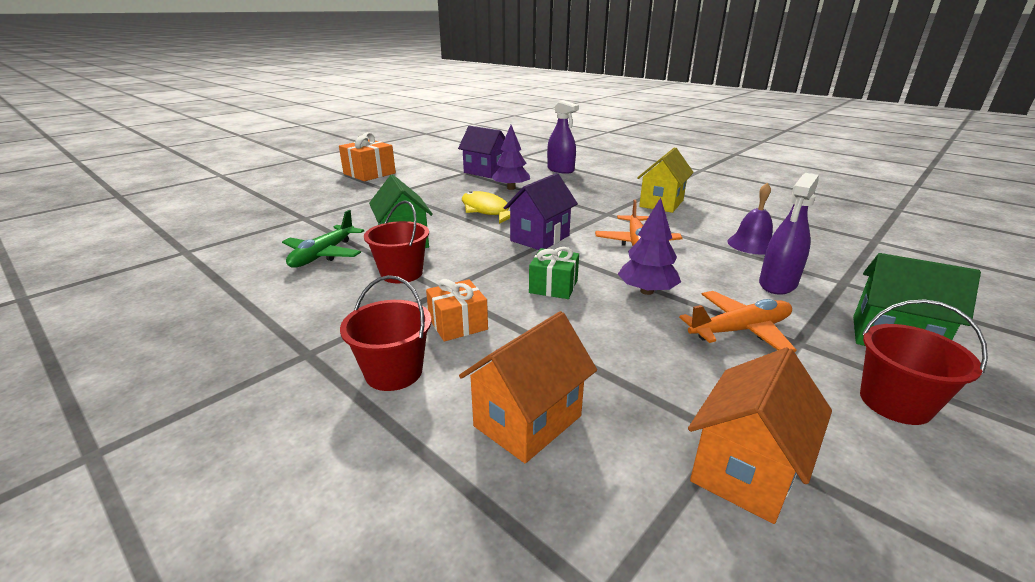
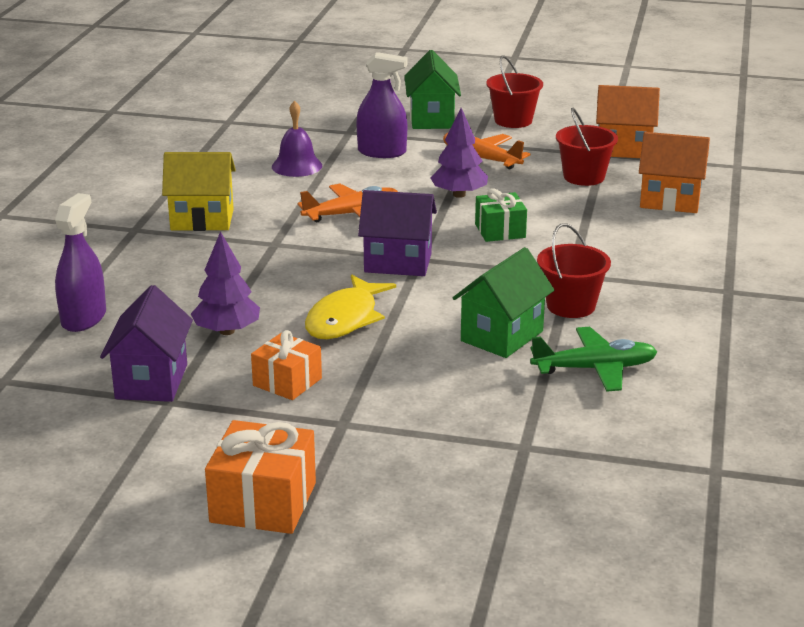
camera: 120 degrees left, 0 degrees up
(394, 372) = (695, 252): red bucket -> red bucket (584, 177)
(458, 324) = (611, 250): orange gift -> orange gift (287, 382)

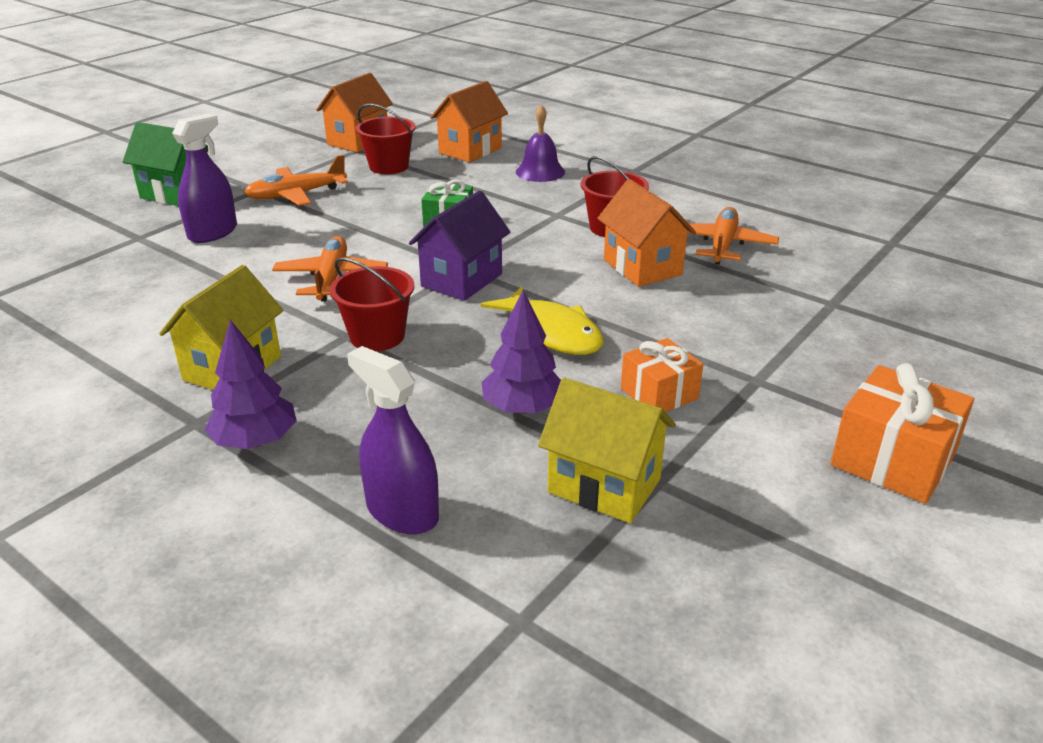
camera: 65 degrees left, 5 degrees up
(151, 381) = (604, 486): purple house -> yellow house
(297, 166) = (176, 282): purple bell -> purple bell (540, 172)
(459, 194) = (355, 221): purple tree -> purple tree (255, 441)
(502, 336) = (642, 267): green house -> orange house
(513, 120) = (238, 164): red bucket -> red bucket (377, 336)
(595, 369) = (722, 245): green plane -> orange plane

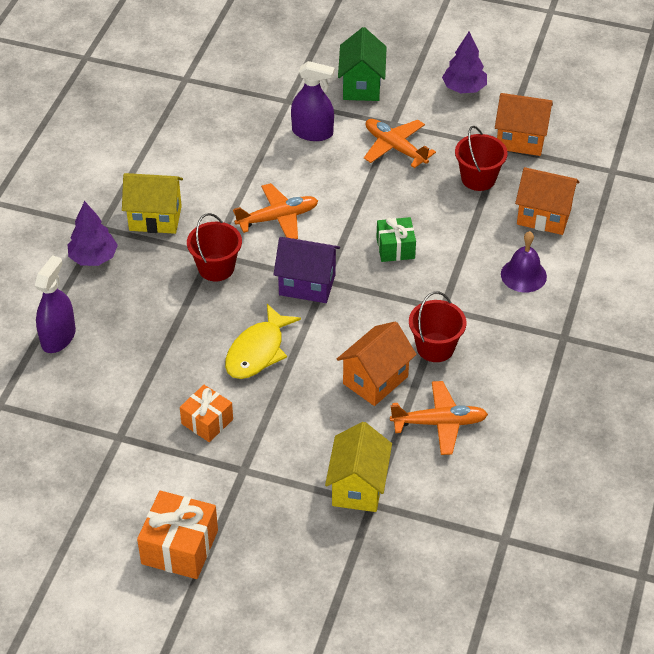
camera: 70 degrees right, 15 degrees up
(523, 408) = (166, 360): purple tree -> purple tree (464, 88)
(604, 486) = (107, 414): yellow house -> yellow house (358, 487)

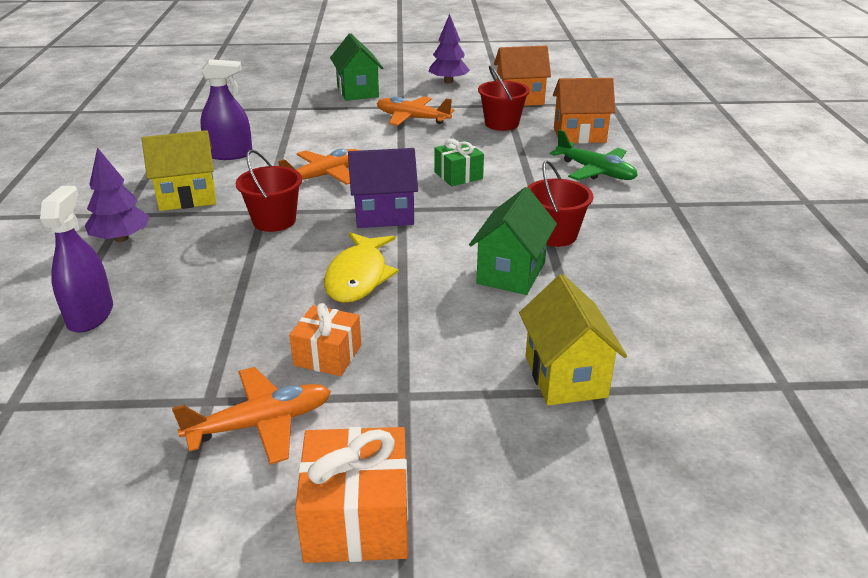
camera: 20 degrees left, 15 degrees down
(312, 132) = (328, 121): purple spray bottle -> purple spray bottle (229, 154)
(375, 380) = (511, 273): orange house -> green house
(439, 423) = (611, 293): orange plane -> orange plane (261, 424)
(523, 275) = (595, 171): purple bell -> green plane

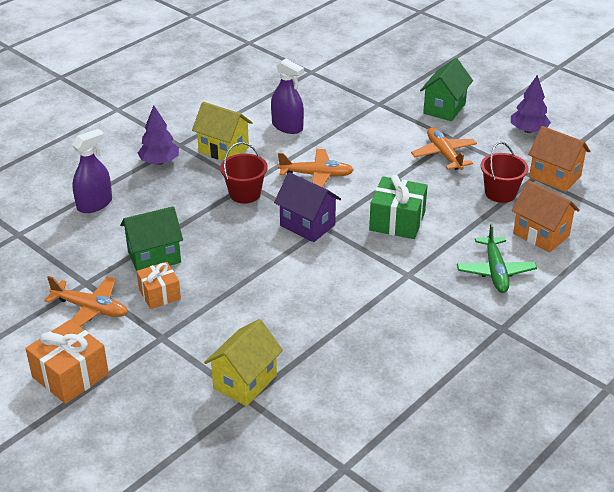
camera: 45 degrees right, 5 degrees up
(358, 276) = (235, 258): yellow fish -> none
(458, 175) = (397, 221): green gift -> green gift, size x1.53
(511, 273) = (315, 308): green house -> green house (154, 257)
(554, 235) = (382, 300): red bucket -> none

